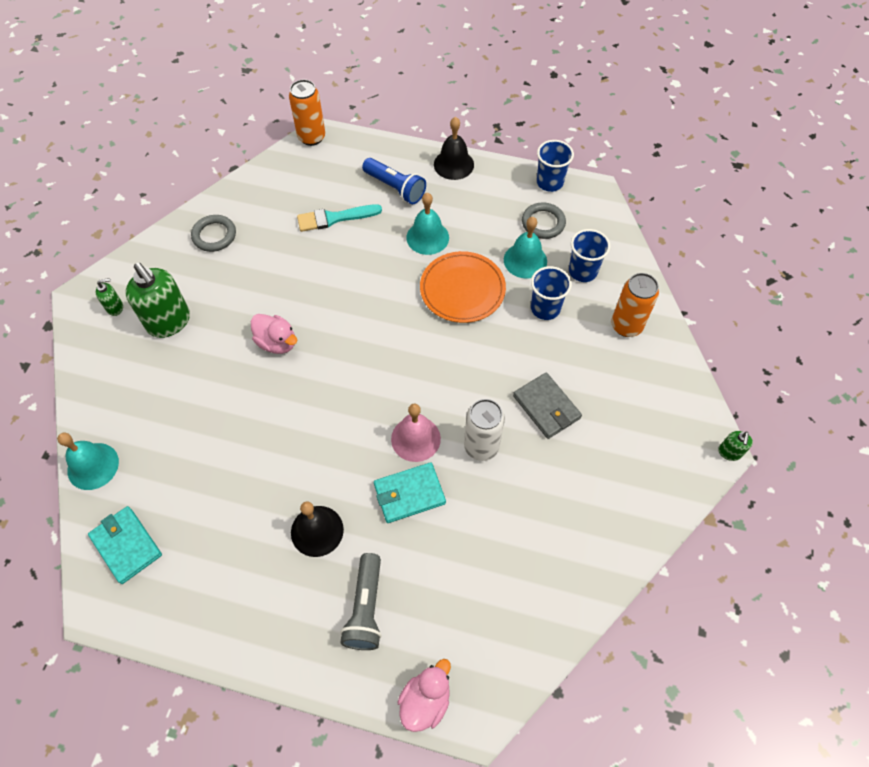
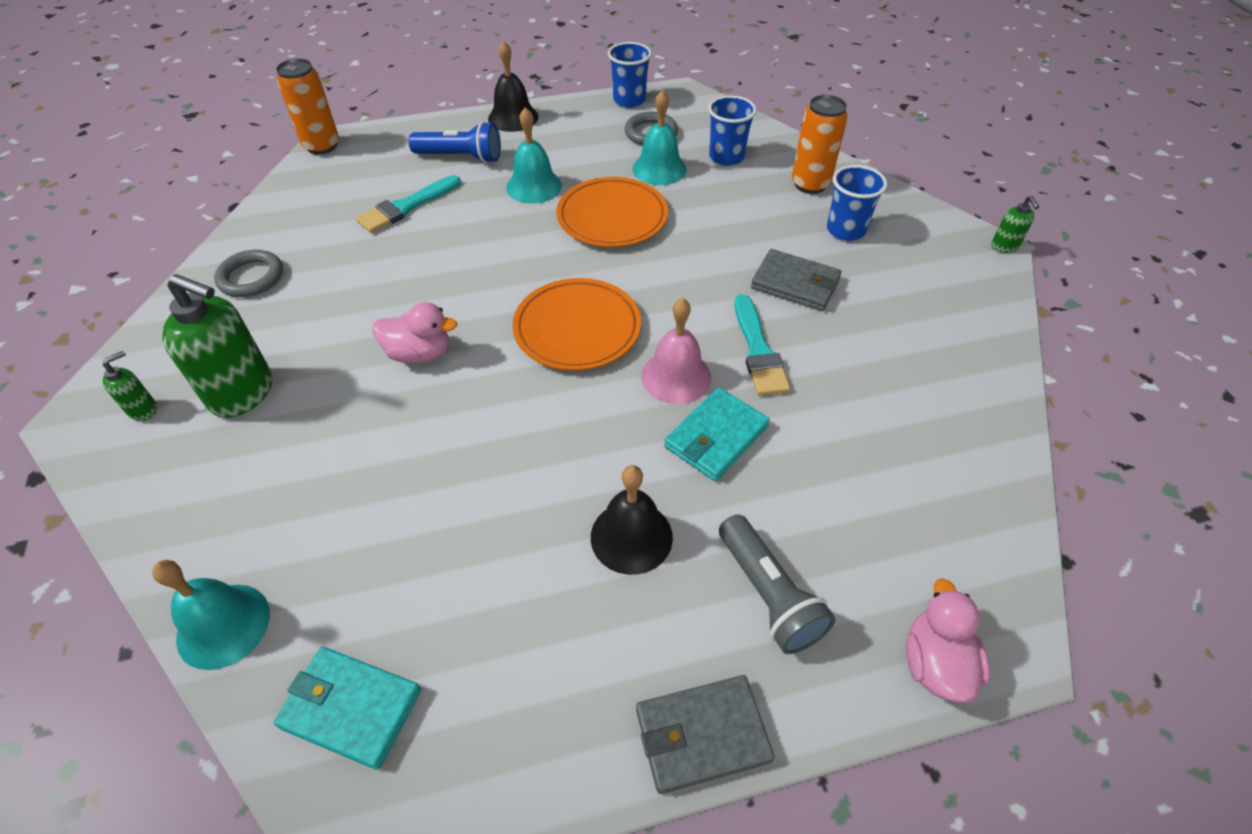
camera: 30 degrees left, 10 degrees down
(277, 661) = (702, 735): none -> grey wallet
(380, 371) = (577, 328): none -> orange plate
(481, 446) = (758, 350): white can -> turquoise brush
(545, 308) = (716, 200): blue cup -> blue cup (845, 230)

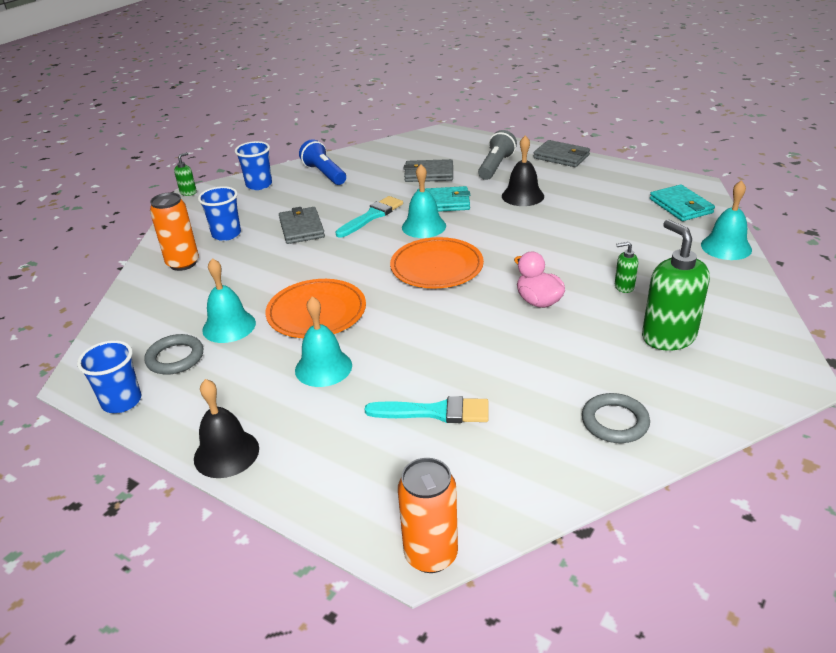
camera: 130 degrees left, 15 degrees down
(143, 409) = (744, 361): green soap dispenser -> green soap dispenser (624, 287)
(461, 157) = (331, 436): blue flashlight -> blue flashlight (324, 174)
(676, 376) = (424, 226): pink bell -> turquoise bell
(726, 157) = (179, 307): blue cup -> blue cup (259, 185)
(829, 488) = (429, 174): none -> grey wallet
(935, 663) = (470, 138): pink duck -> none

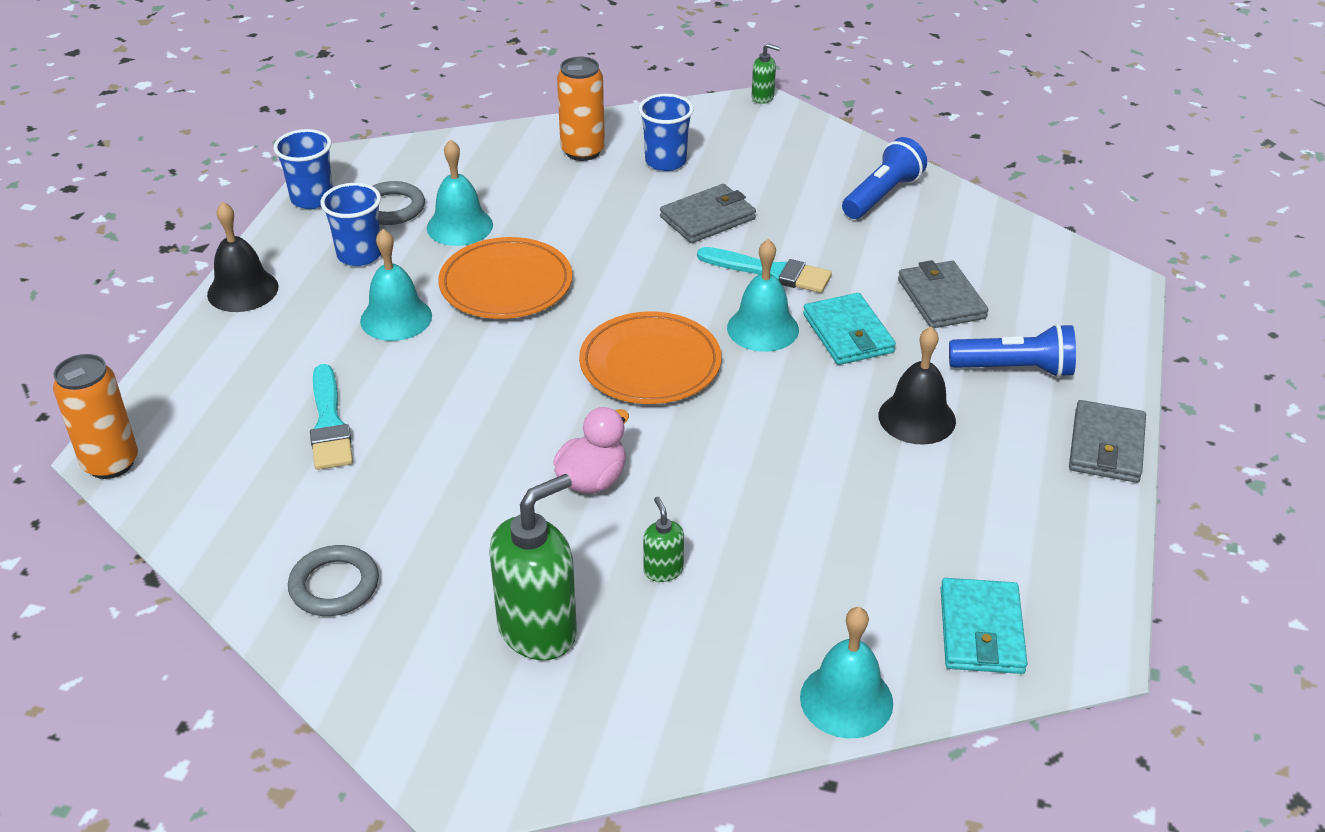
camera: 70 degrees right, 5 degrees up
(259, 185) = (815, 147): blue cup -> blue cup (359, 255)
(496, 166) = (1014, 369): grey flashlight -> blue flashlight
(681, 206) = (981, 630): turquoise wallet -> turquoise wallet turned 45 degrees counterclockwise

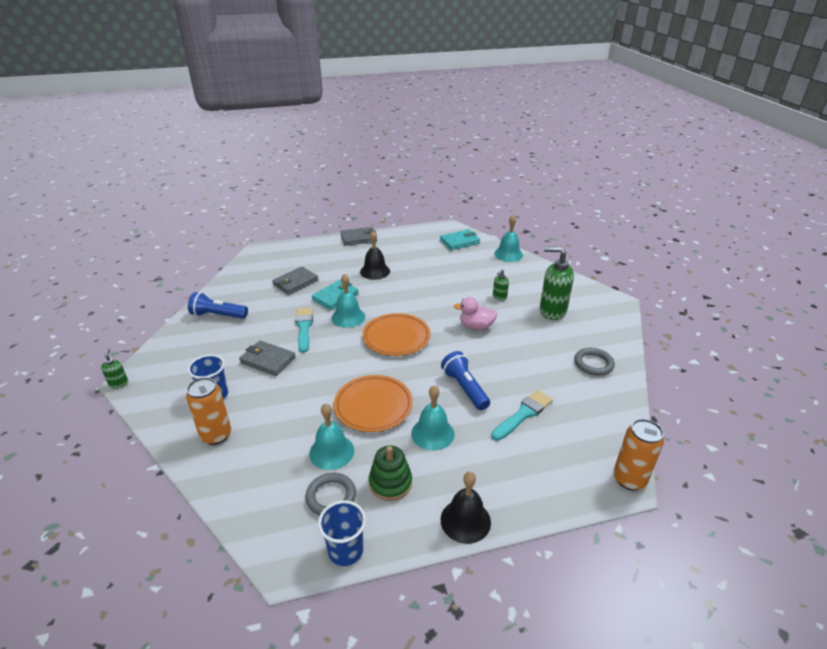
camera: 120 degrees left, 5 degrees down
(359, 255) = (390, 483): blue cup -> green stacking toy
(1014, 369) = (330, 260): blue flashlight -> blue flashlight (464, 388)

